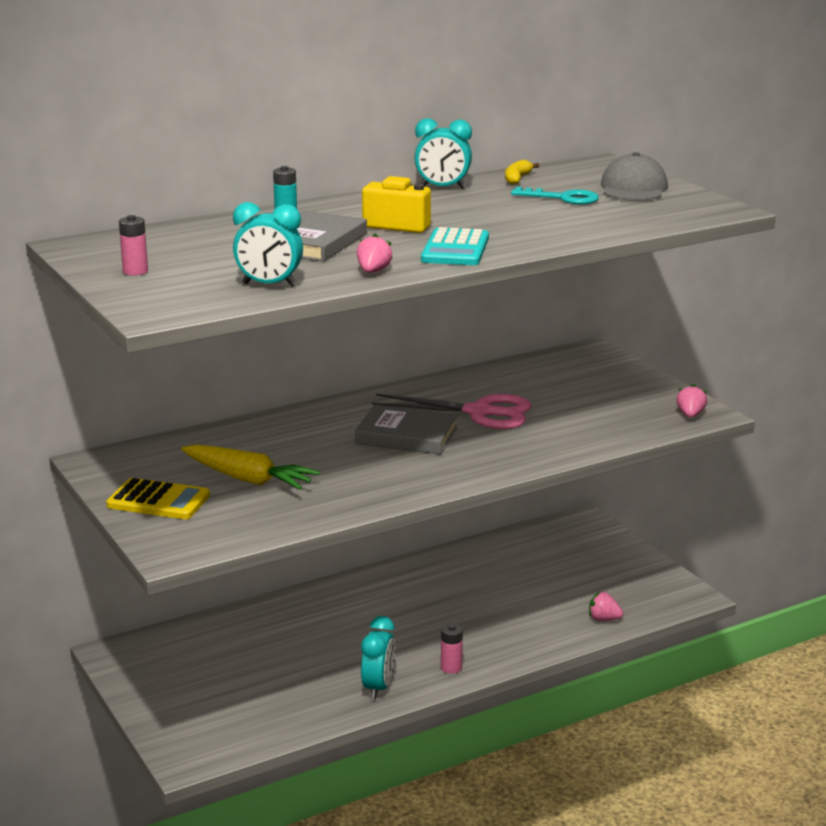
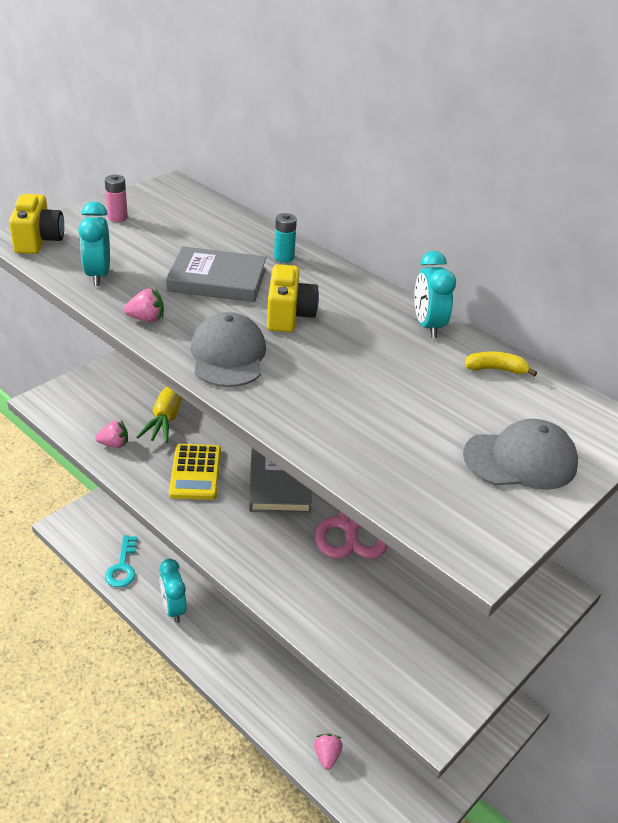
camera: 70 degrees right, 15 degrees up
(158, 501) = (124, 378): yellow calculator -> yellow calculator (195, 472)
(163, 306) = (38, 240): none -> yellow camera
(378, 687) = (173, 609): turquoise clock -> turquoise clock turned 75 degrees clockwise
(451, 668) = (213, 651): pink battery -> none
(455, 249) = (228, 355): turquoise calculator -> grey cap
(563, 198) = (443, 408): turquoise key -> turquoise key (122, 567)
(690, 415) = (421, 700): pink strawberry -> pink strawberry (114, 444)

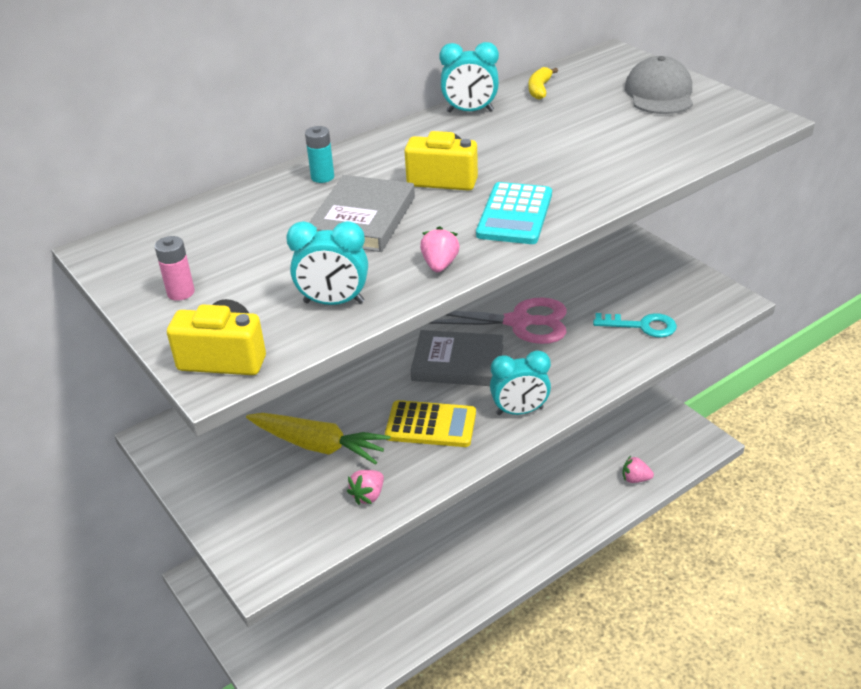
camera: 75 degrees left, 0 degrees up
(114, 444) = (368, 495): pink strawberry -> pink strawberry turned 150 degrees counterclockwise
(122, 567) = (381, 642): turquoise key -> turquoise key (642, 326)
(173, 609) = (454, 591): turquoise clock -> turquoise clock (519, 411)
(228, 355) = (515, 215): grey cap -> turquoise calculator

